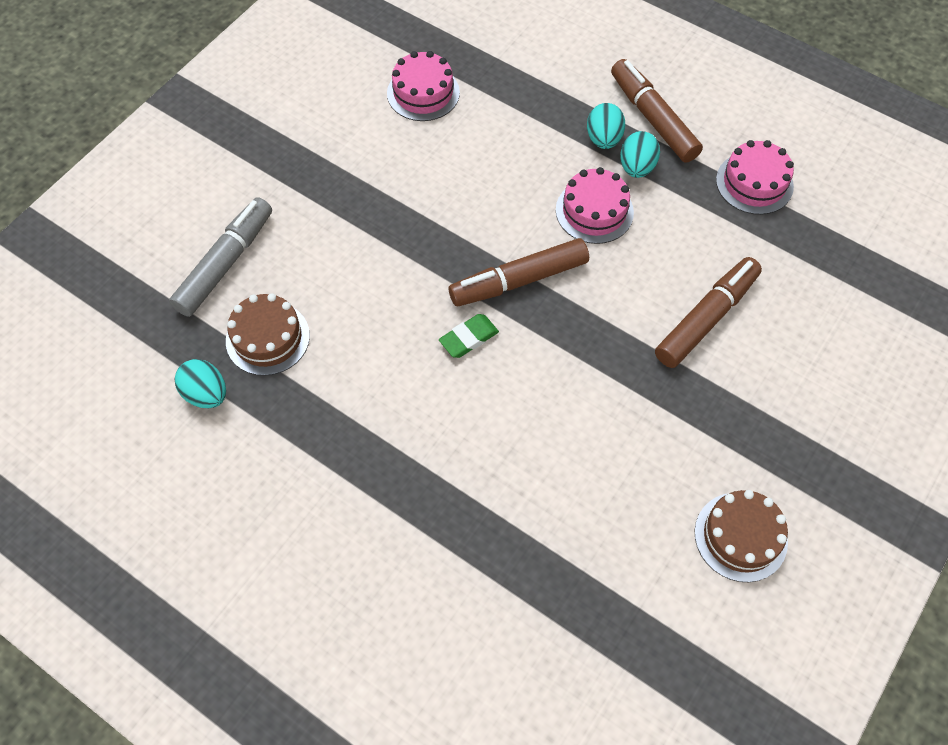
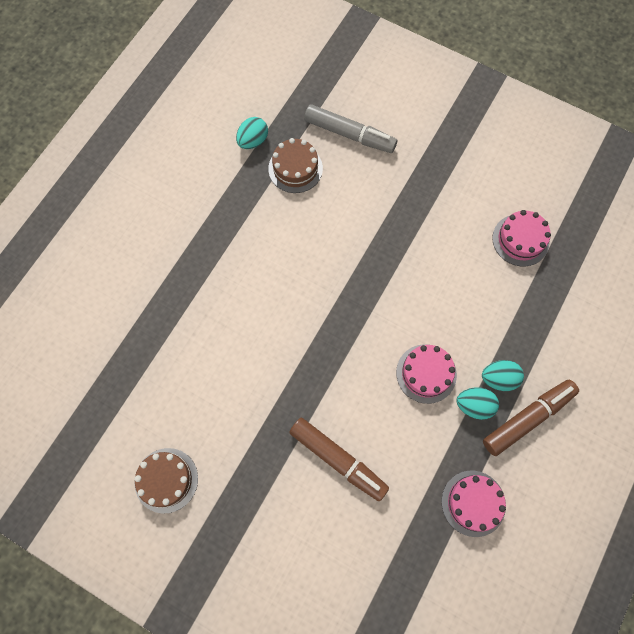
camera: 85 degrees right, 10 degrees up
(468, 338) = (306, 291): green eraser -> none
(519, 280) = (357, 322): brown marker -> none

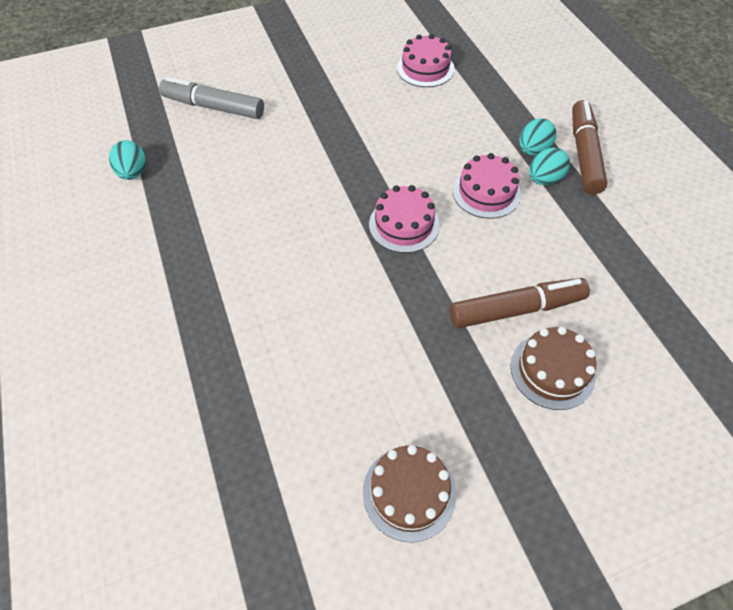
camera: 50 degrees left, 15 degrees down
(295, 168) = (198, 160): brown cake -> brown cake (552, 371)
(349, 134) = (214, 107): grey marker -> grey marker turned 135 degrees counterclockwise
(473, 503) = (636, 234): pink cake -> pink cake (404, 224)

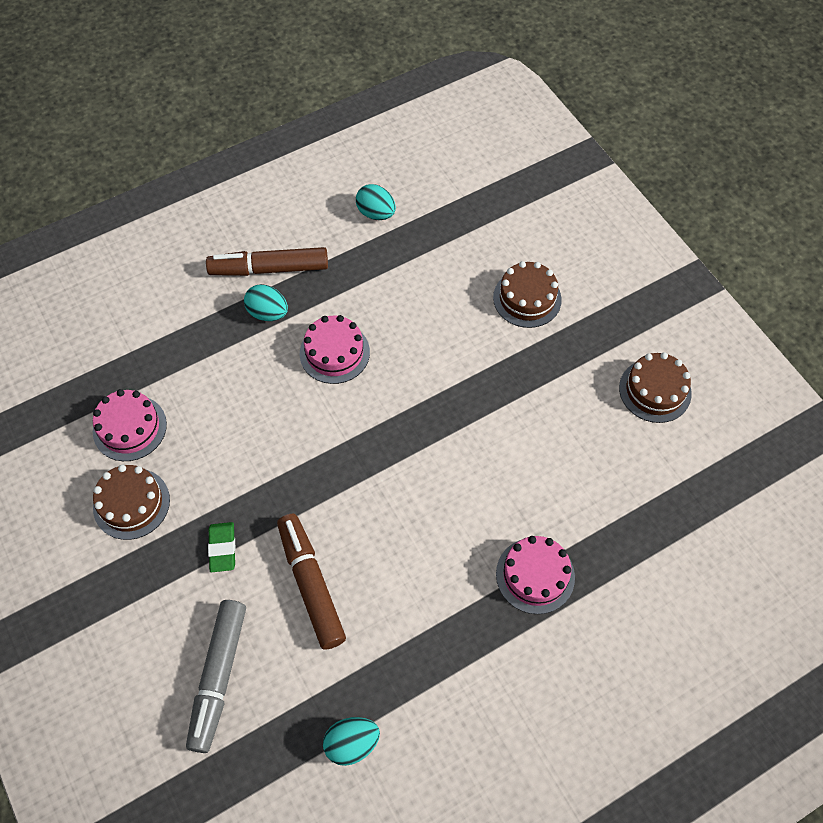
camera: 100 degrees left, 5 degrees up
(311, 113) = (222, 548): none -> green eraser
(361, 69) = (131, 503): none -> brown cake
(404, 224) = (389, 423): pink cake -> pink cake (535, 575)
(515, 309) = (472, 325): brown marker -> brown marker (311, 584)
(544, 179) = (310, 303): turquoise egg -> turquoise egg (376, 213)

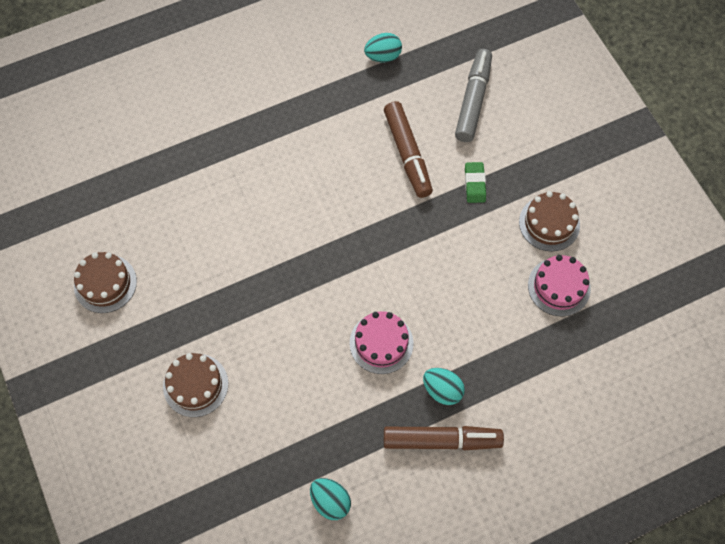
camera: 175 degrees left, 5 degrees up
(535, 575) = (240, 147): pink cake -> none

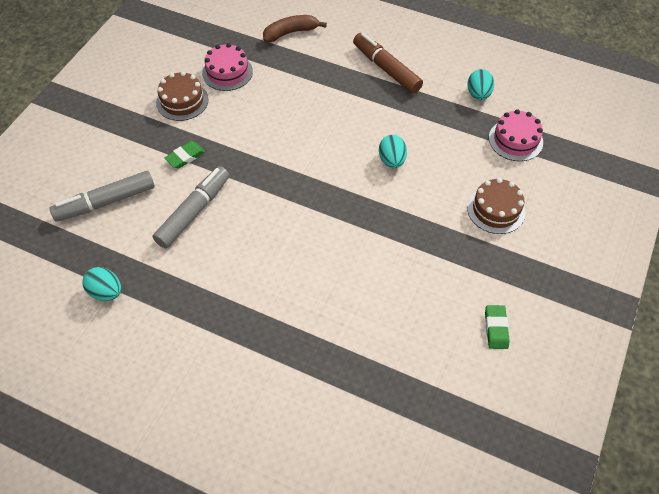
camera: 130 degrees left, 10 degrees down
(105, 283) = (496, 328): brown cake -> green eraser
(381, 343) = (358, 133): pink cake -> pink cake (515, 140)
(407, 154) = (193, 212): brown marker -> grey marker
(442, 390) = (355, 86): turquoise egg -> turquoise egg (392, 160)
(573, 388) = (291, 32): none -> brown banana

